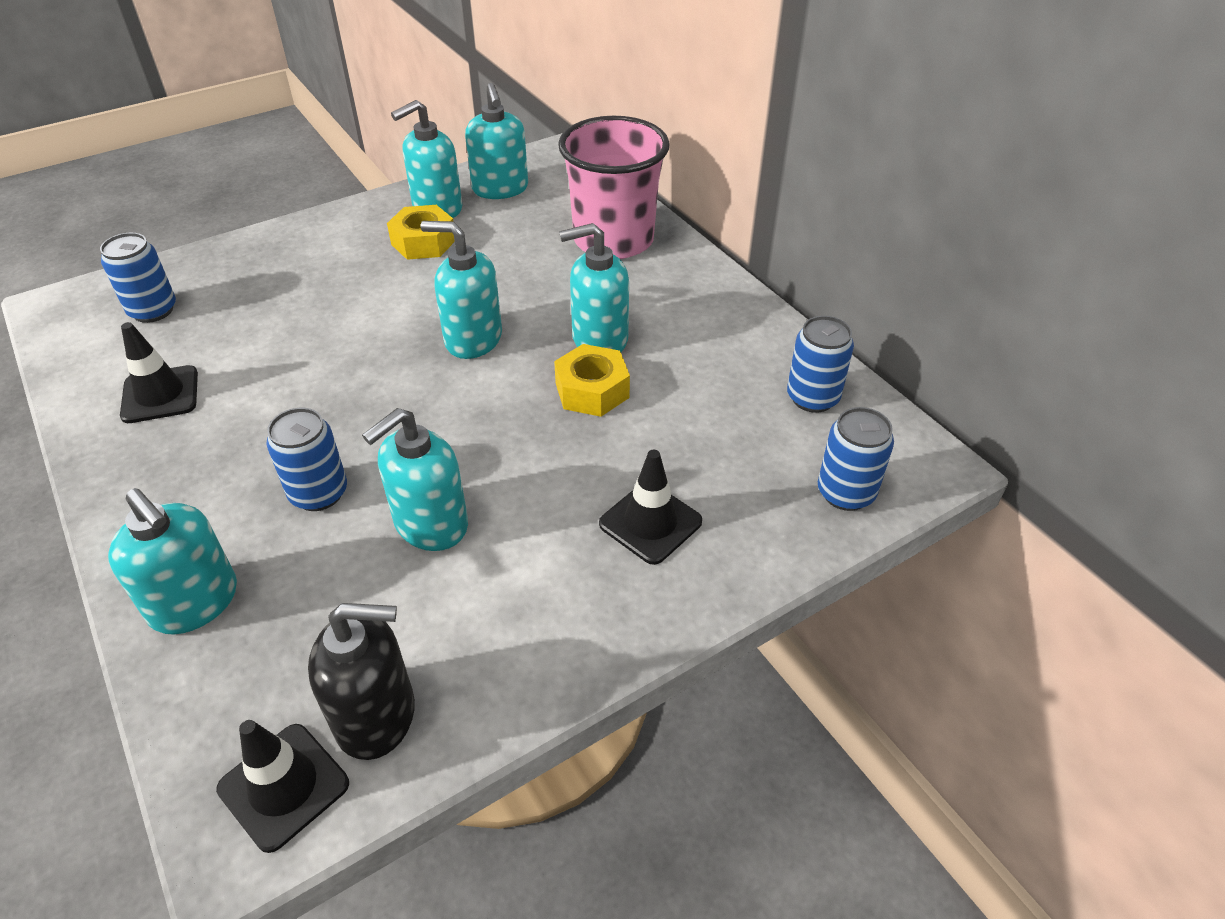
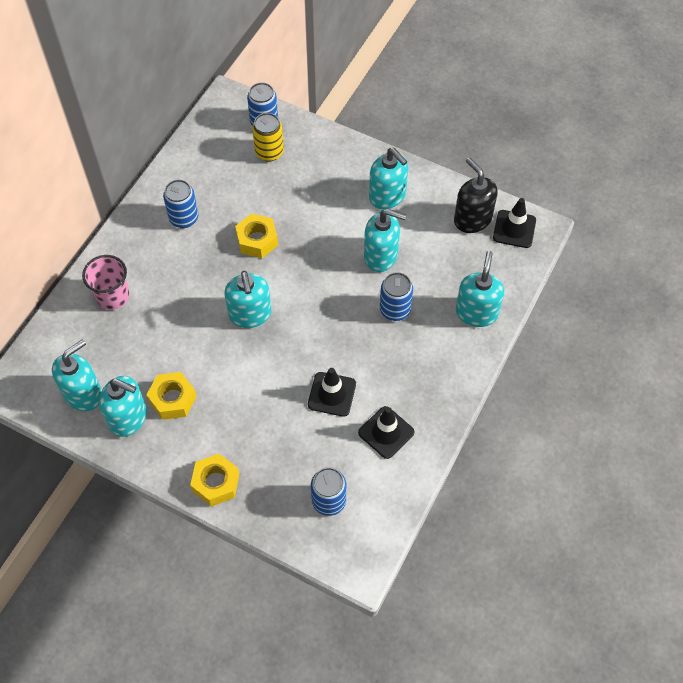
camera: 120 degrees left, 15 degrees up
(287, 240) = (216, 483): none -> yellow nut
(599, 339) = (215, 257): turquoise soap dispenser -> turquoise soap dispenser (387, 196)
(613, 240) = (113, 296): pink cup -> pink cup, size x0.60
(650, 523) = (326, 180): black traffic cone -> black traffic cone (332, 394)
(767, 472) = (269, 152): none -> yellow can
(812, 398) = (207, 152): blue can -> blue can (184, 218)

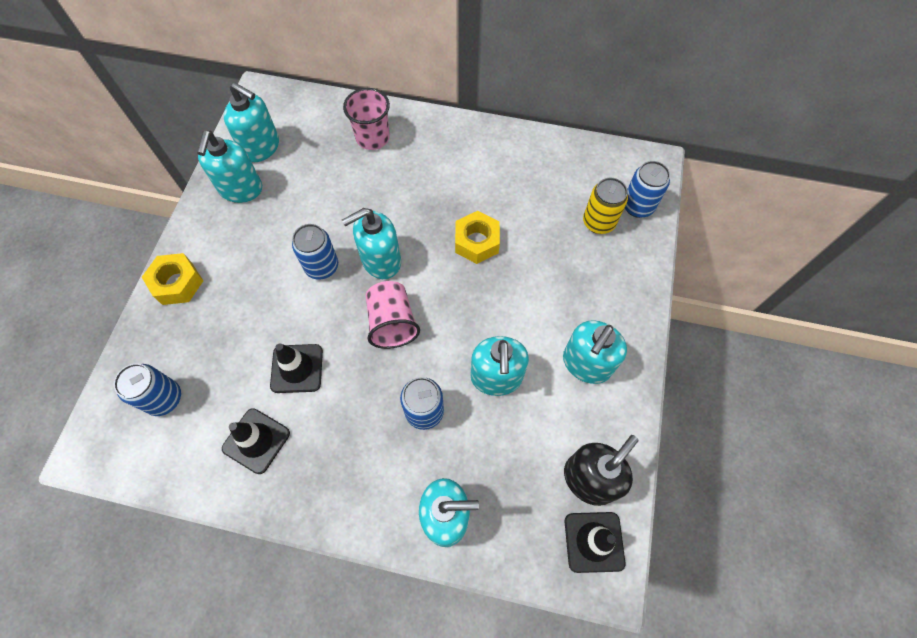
camera: 75 degrees right, 5 degrees up
(173, 399) = (266, 220): yellow nut -> none
(184, 218) = (482, 168): blue can -> blue can (322, 266)
(312, 317) = (392, 323): none -> pink cup

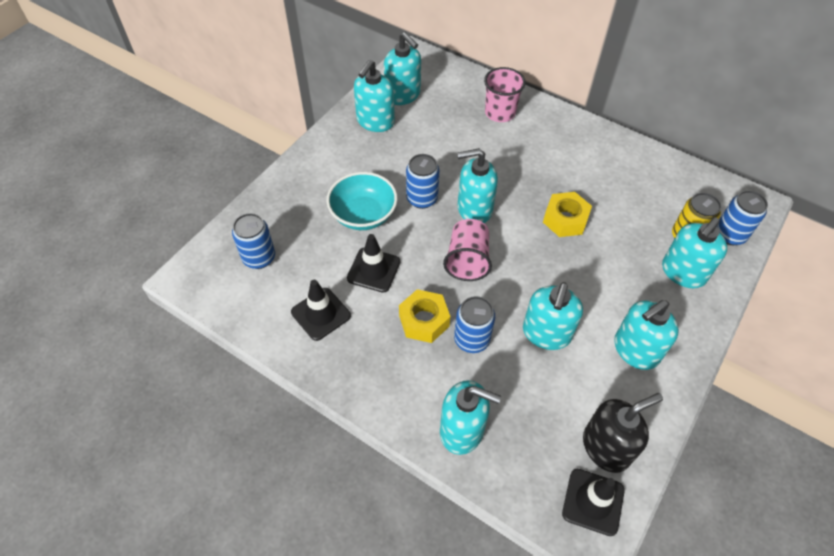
camera: 20 degrees right, 10 degrees down
(177, 283) = (299, 176): yellow nut -> yellow nut (424, 321)
(264, 307) = (363, 215): none -> turquoise bowl
(606, 263) = (683, 272): none -> turquoise soap dispenser

